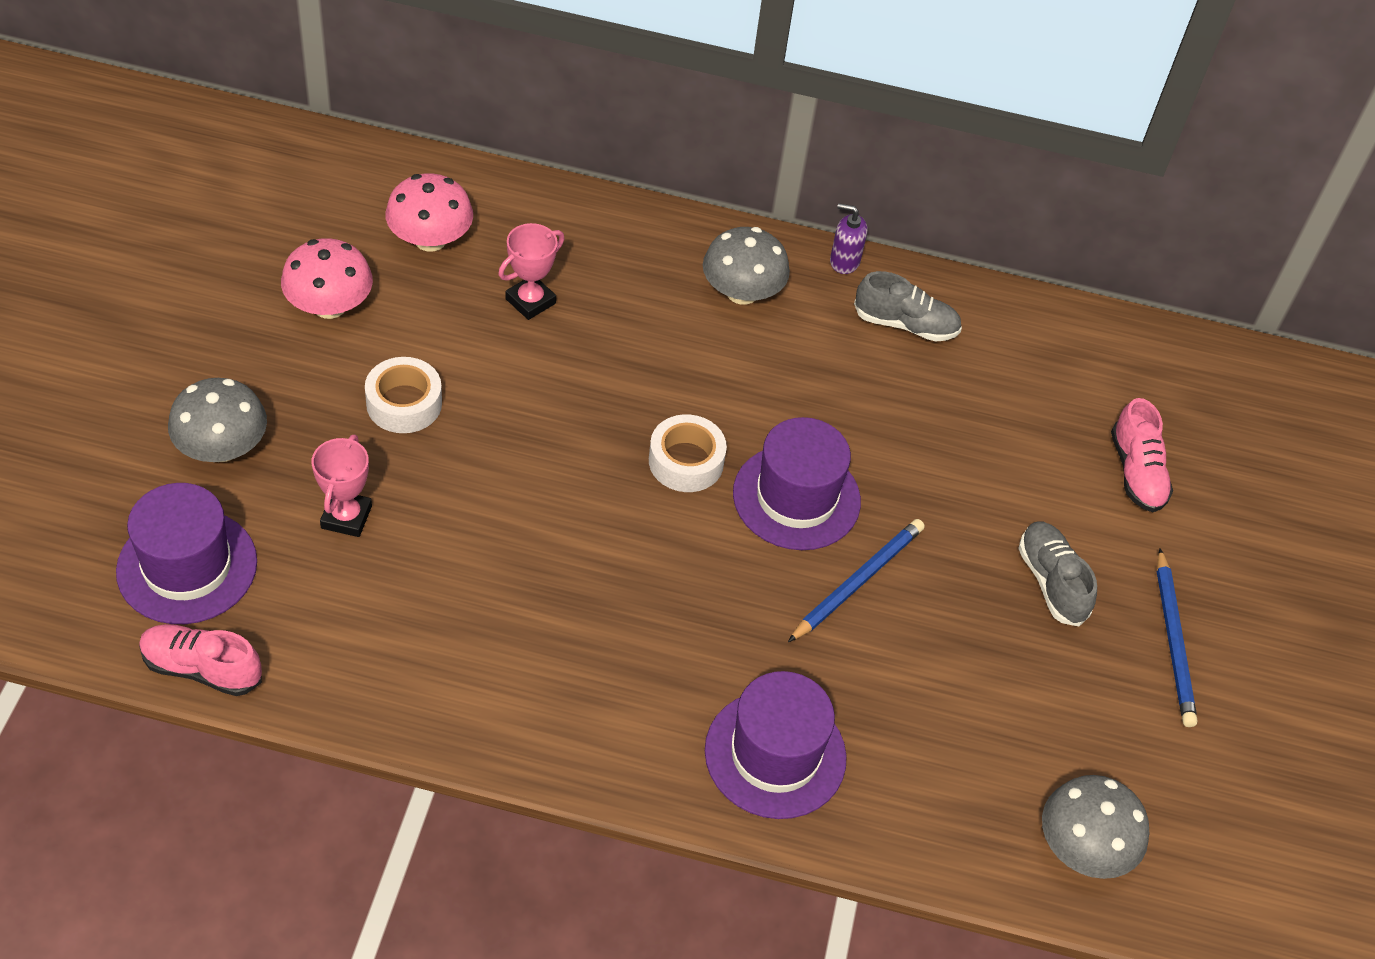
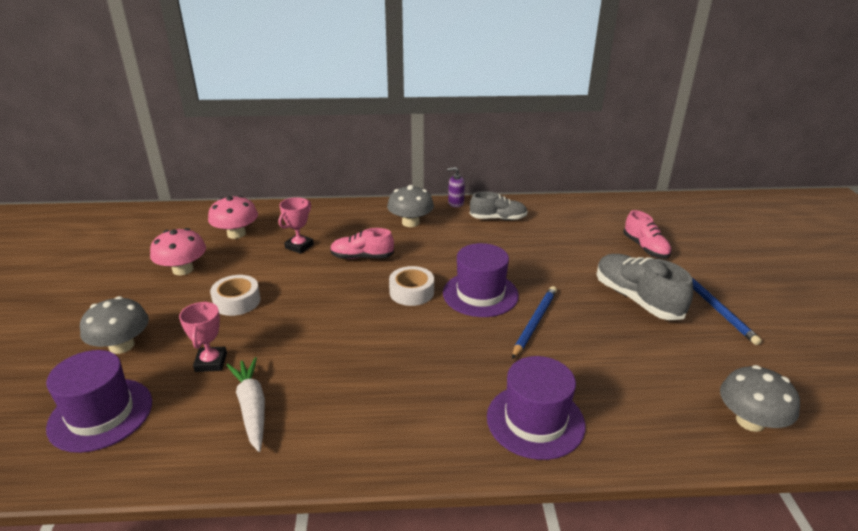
camera: 10 degrees left, 20 degrees down
(202, 668) = (116, 474): pink shoe -> pink shoe (362, 257)
(390, 616) = (252, 408): none -> white carrot
(1051, 582) = (637, 299): grey shoe -> grey shoe, size x1.52

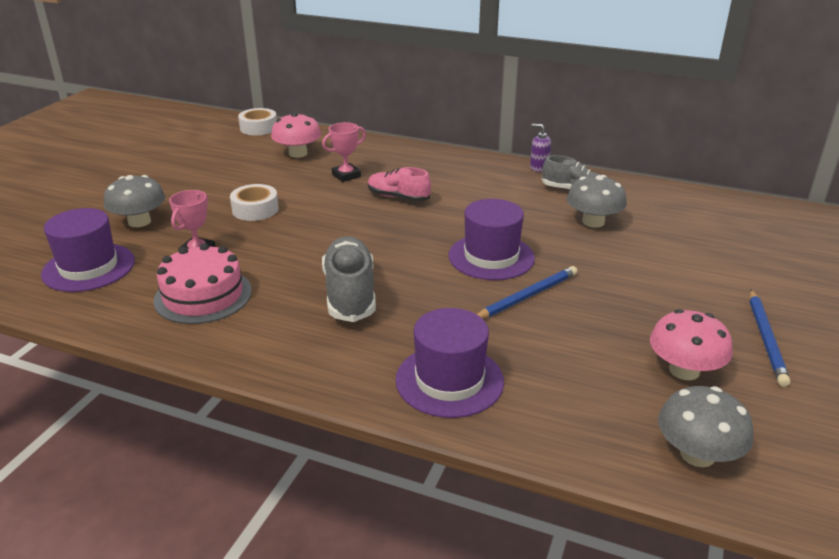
camera: 25 degrees right, 0 degrees up
(183, 269) = (230, 174): pink mushroom -> pink mushroom (684, 370)
(252, 408) = (203, 295): white carrot -> pink cake
(410, 222) = (474, 176): grey mushroom -> grey mushroom (593, 222)
(411, 292) = (421, 239): white tape -> white tape (258, 128)
(637, 299) = (669, 304): grey shoe -> grey shoe (350, 294)
(645, 248) = (731, 256): pink shoe -> none

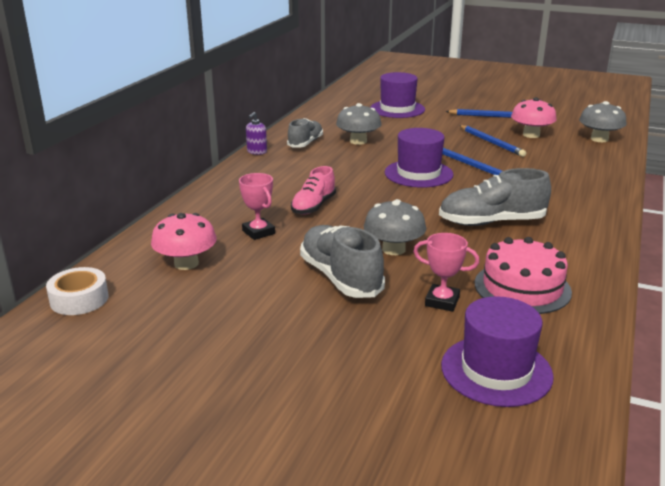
camera: 90 degrees left, 5 degrees down
(139, 221) = (376, 354): grey mushroom -> grey mushroom (393, 249)
(255, 209) = (340, 278): white tape -> grey shoe
(449, 380) = (579, 189): purple hat -> purple hat (397, 109)
(627, 324) = (491, 142): none -> blue pencil

